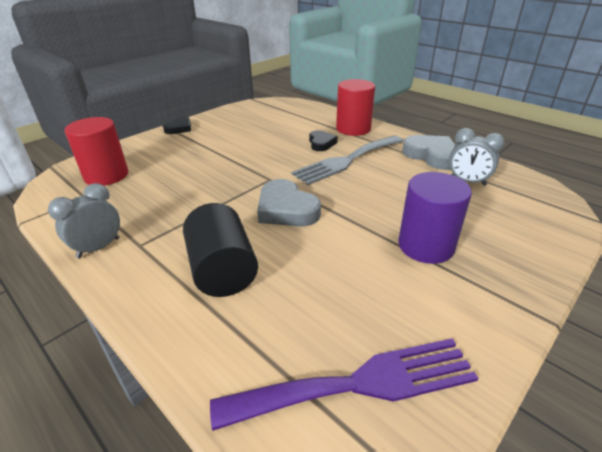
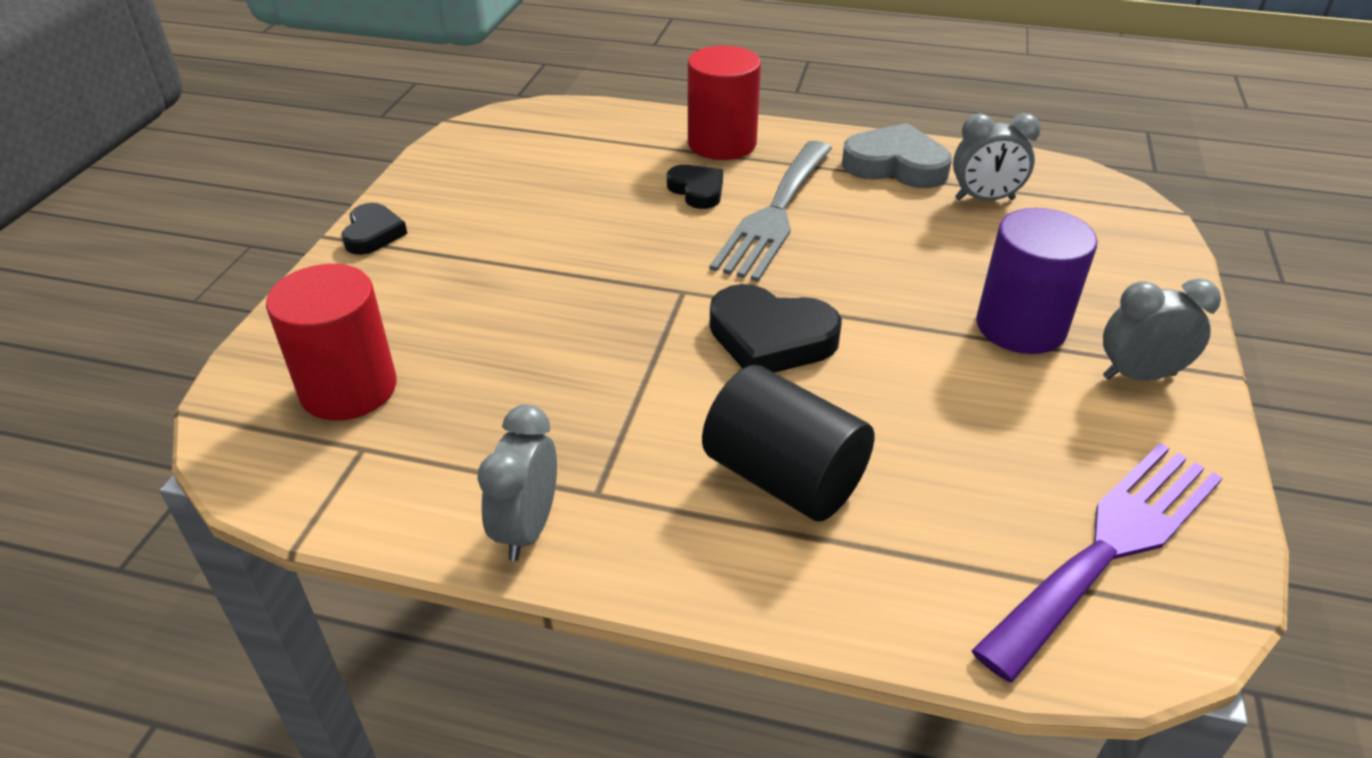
camera: 30 degrees left, 5 degrees up
(286, 209) = (770, 338): grey heart -> black heart
(478, 296) = (1138, 375): none -> grey clock

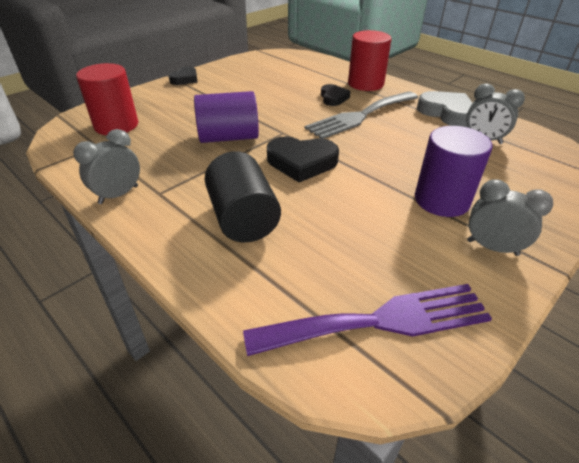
camera: 30 degrees right, 0 degrees up
(600, 335) = (228, 137): none -> purple cylinder
(770, 338) = (301, 162): black heart -> black heart turned 45 degrees counterclockwise

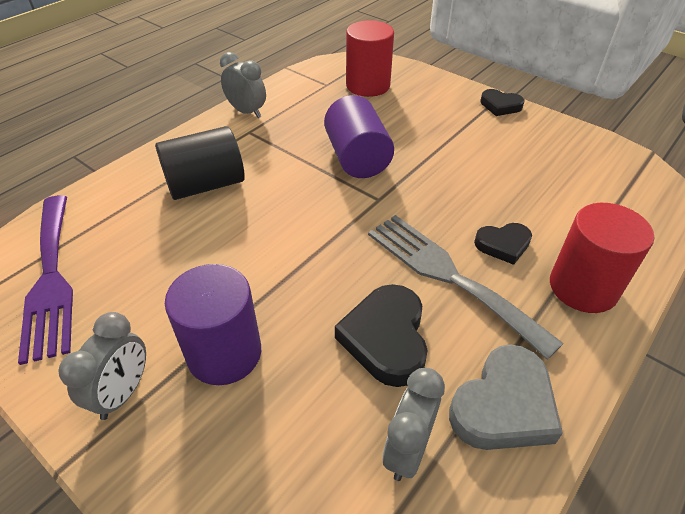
camera: 85 degrees right, 5 degrees up
(301, 162) = (308, 219): black heart -> black heart (386, 338)

